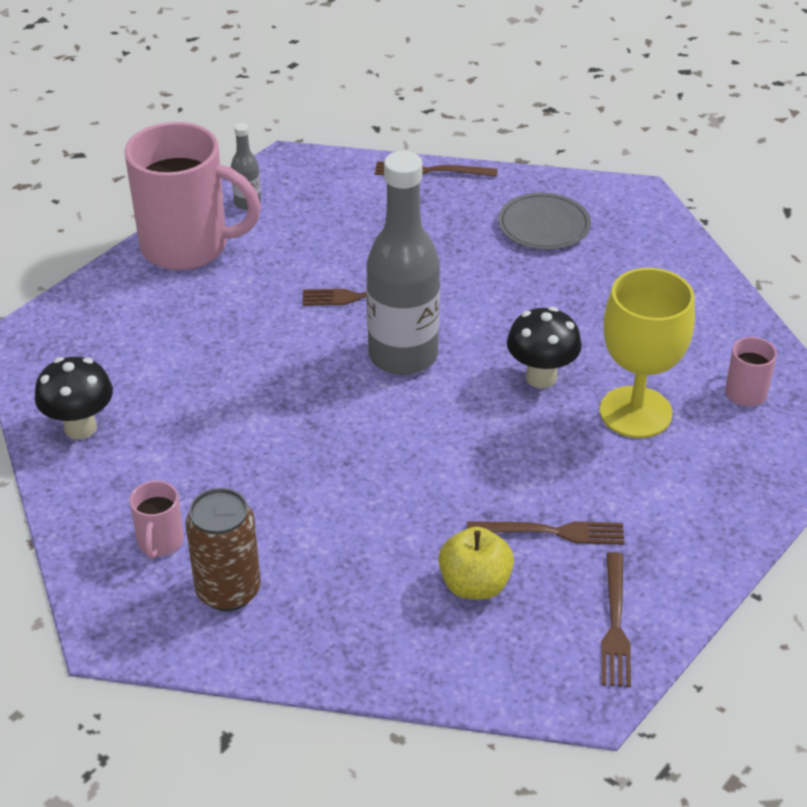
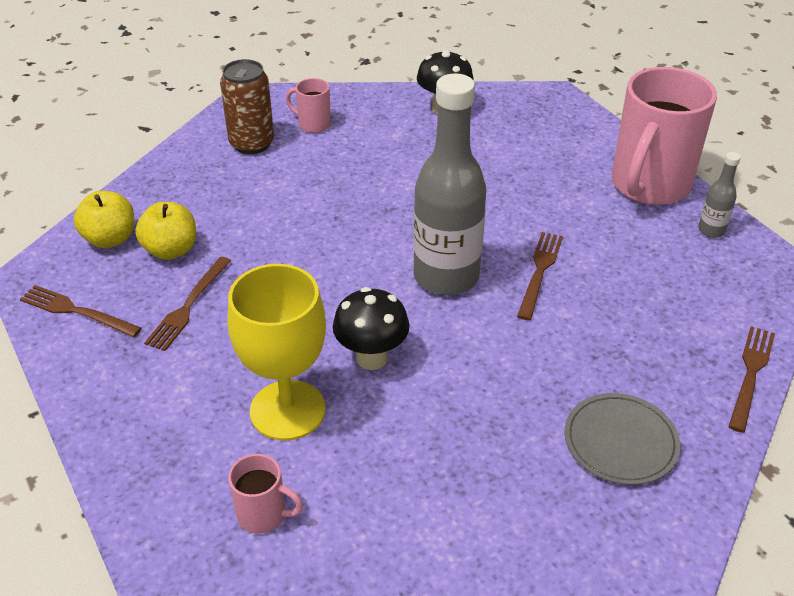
camera: 110 degrees right, 0 degrees up
(485, 652) = (110, 239): none -> yellow apple

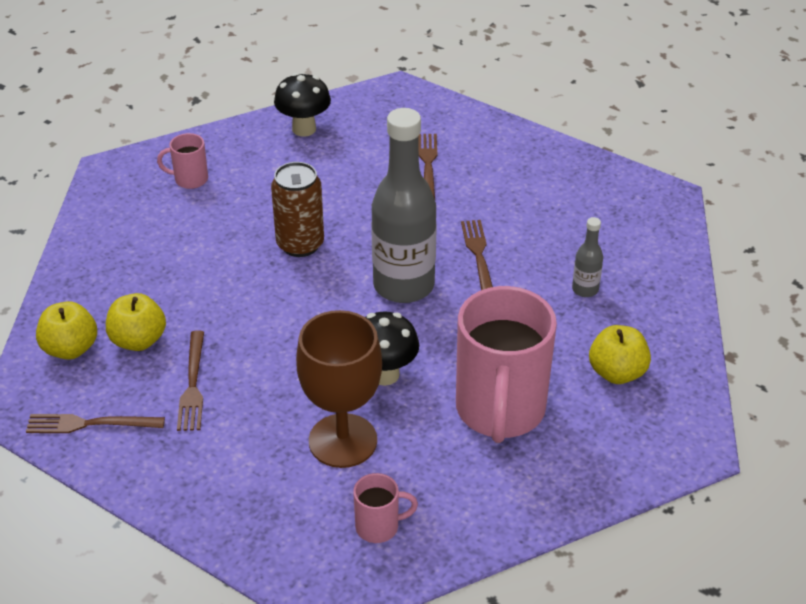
camera: 25 degrees left, 0 degrees up
(252, 143) = (142, 215): brown can -> brown can (300, 244)
(287, 410) = (343, 441): yellow goblet -> brown goblet
(620, 441) = (617, 372): grey plate -> yellow apple
(649, 186) = (525, 153): pink mug -> pink mug (500, 411)
(711, 230) = (595, 178): grey bottle -> grey bottle (585, 289)
(751, 374) = (684, 288): brown fork -> brown fork (428, 165)

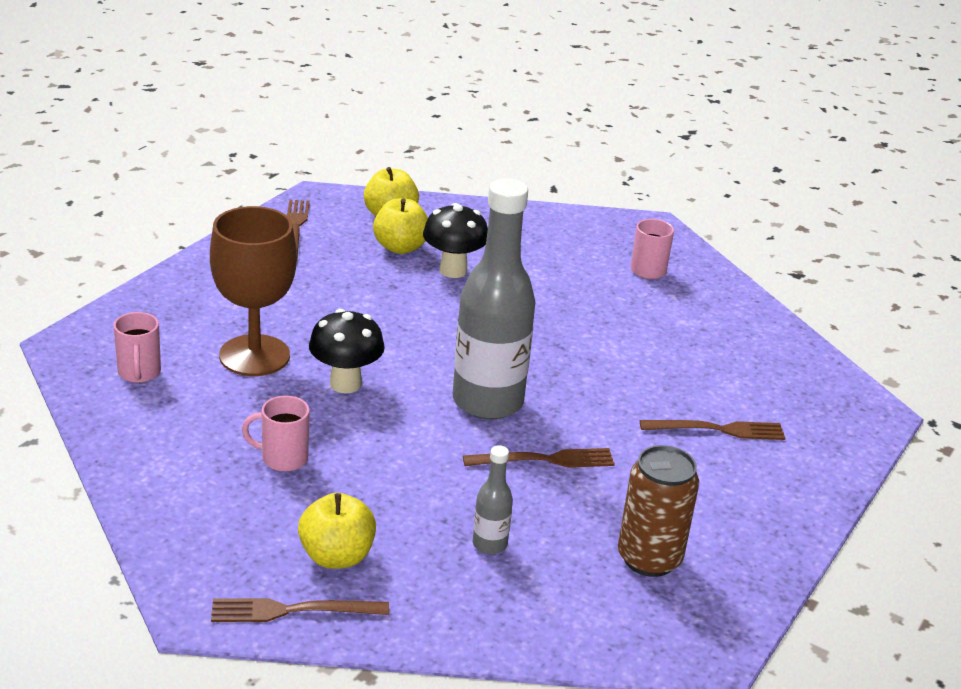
camera: 85 degrees right, 10 degrees down
(192, 384) = (340, 275): brown fork -> brown fork (293, 610)
(300, 244) = (551, 335): brown can -> brown can (649, 558)
(304, 129) = (762, 341): black mushroom -> black mushroom (453, 270)
(500, 411) = (282, 458): pink mug -> pink mug, size x0.44

